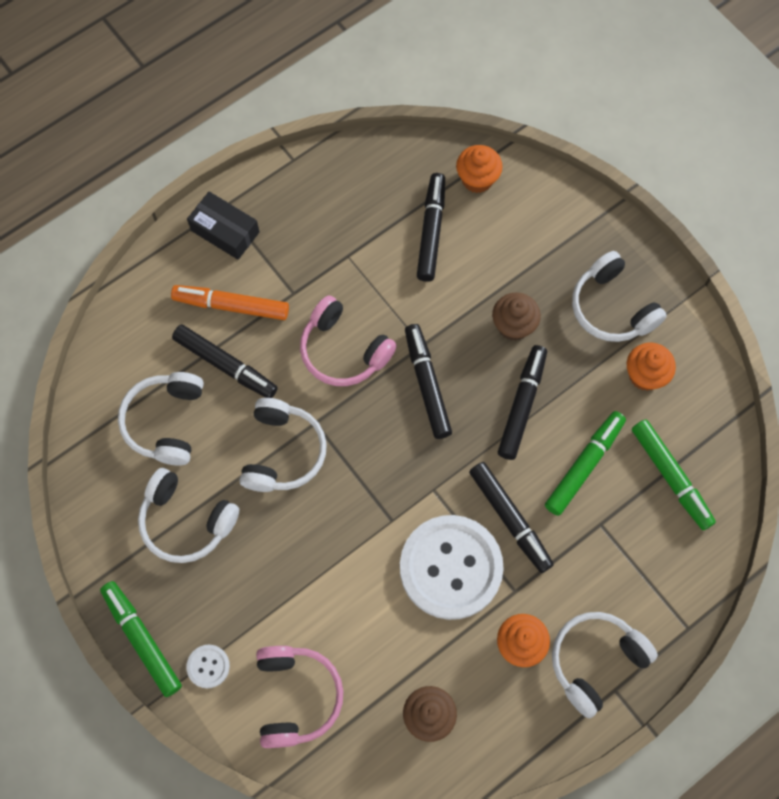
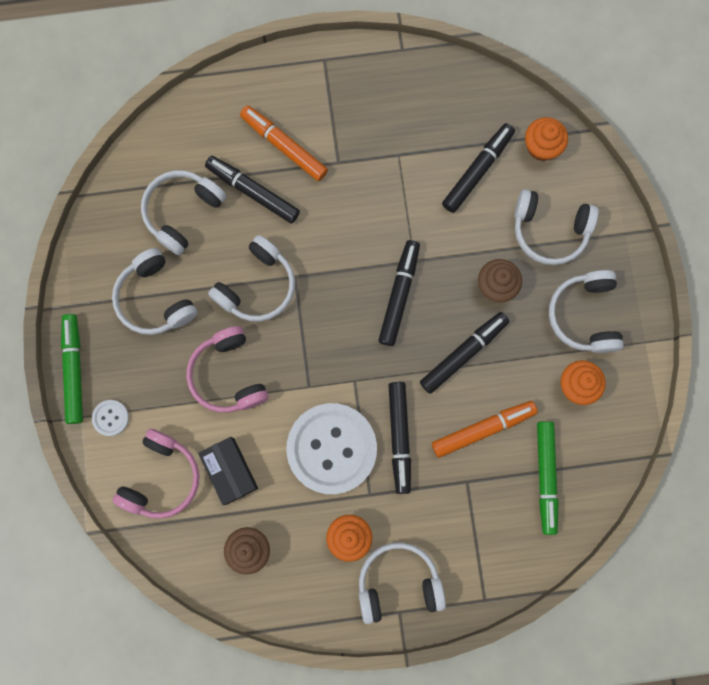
camera: 30 degrees right, 10 degrees up
(225, 231) = (313, 81): black box -> black box (230, 471)
(226, 365) = (253, 192): black marker -> black marker turned 150 degrees clockwise
(343, 350) = (350, 231): pink headphones -> pink headphones (229, 375)
(531, 249) = (549, 230): none -> white headphones
(584, 465) = (483, 429): green marker -> orange marker

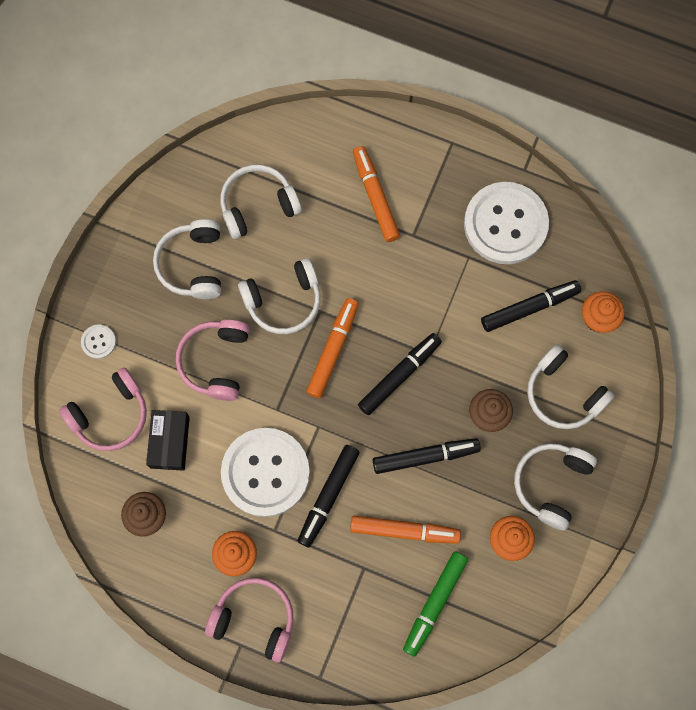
camera: 30 degrees right, 5 degrees down
(74, 370) = (92, 286): green marker -> none
(253, 192) = (326, 221): black marker -> none
(327, 305) = (333, 350): none -> orange marker
(398, 583) = (254, 619): white headphones -> pink headphones
(413, 107) = (505, 224): none -> white button

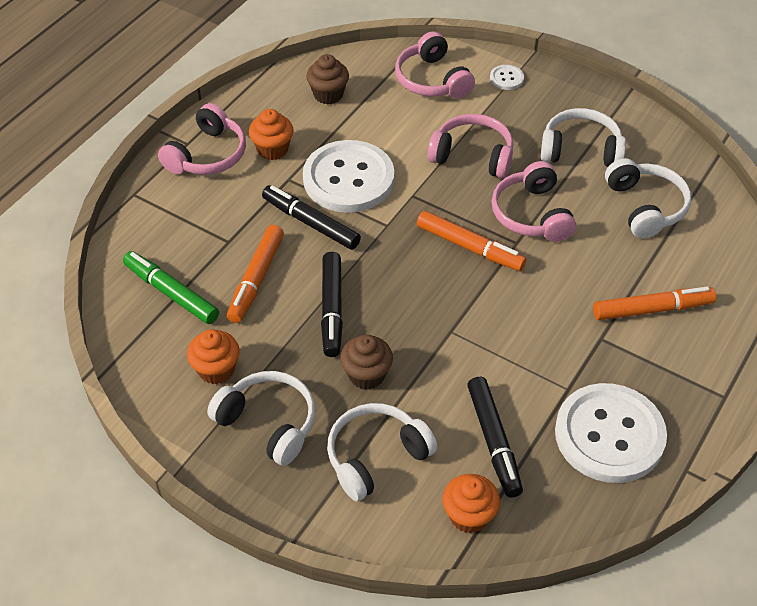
camera: 100 degrees right, 25 degrees down
(169, 442) = (396, 115): black box -> none
(283, 301) = (532, 214): white headphones -> pink headphones
(399, 375) = (430, 300): black marker -> none

